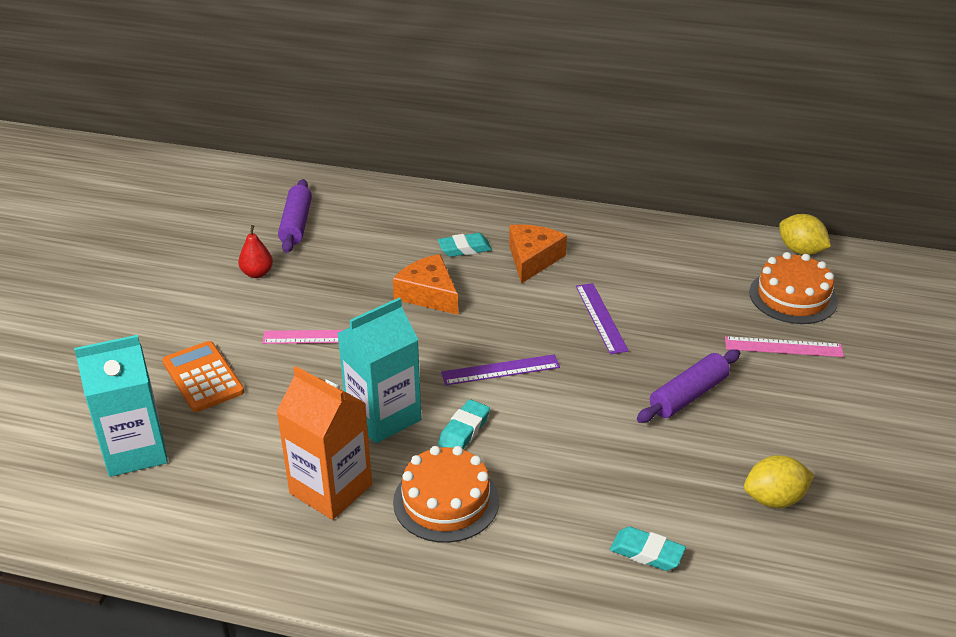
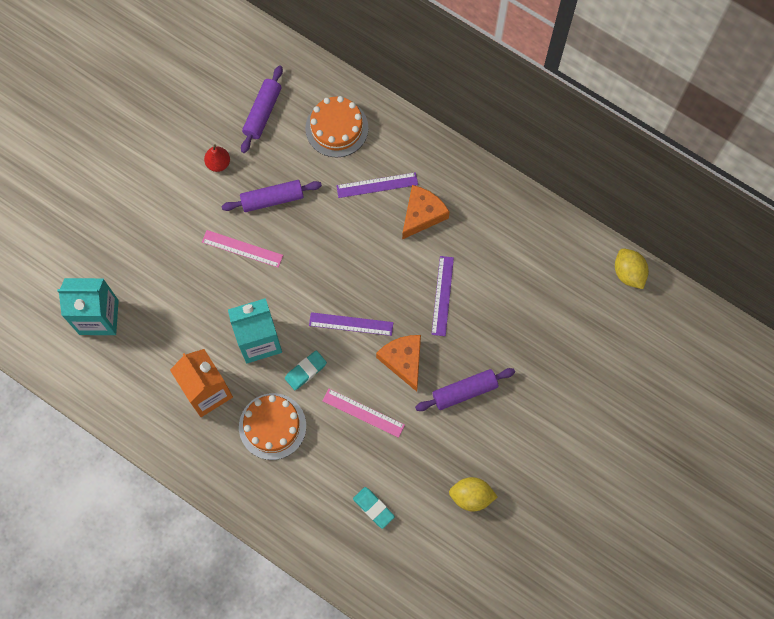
camera: 20 degrees right, 35 degrees up
(203, 377) = (155, 263): orange calculator -> none
(340, 287) = (272, 199): none -> purple rolling pin
(428, 294) = (331, 229): orange cheese -> orange cheese (403, 361)
(464, 249) = (377, 185): turquoise eraser -> purple ruler
(783, 347) = (554, 369): pink ruler -> pink ruler (363, 413)
(793, 297) = (592, 321): orange cake -> orange cake (336, 128)

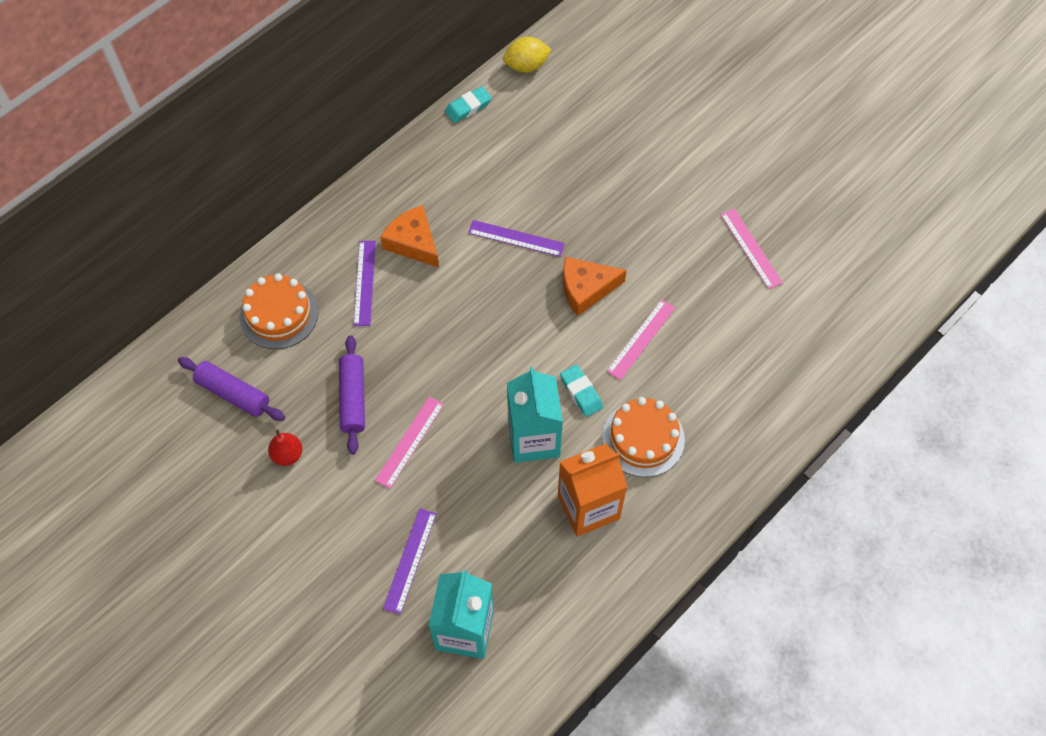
camera: 80 degrees left, 10 degrees down
(351, 324) = (531, 336): purple ruler -> purple ruler (410, 560)
(373, 508) = (754, 345): turquoise eraser -> turquoise eraser (468, 107)
(464, 391) = (632, 235): purple rolling pin -> none
(471, 496) = (751, 248): yellow lemon -> pink ruler

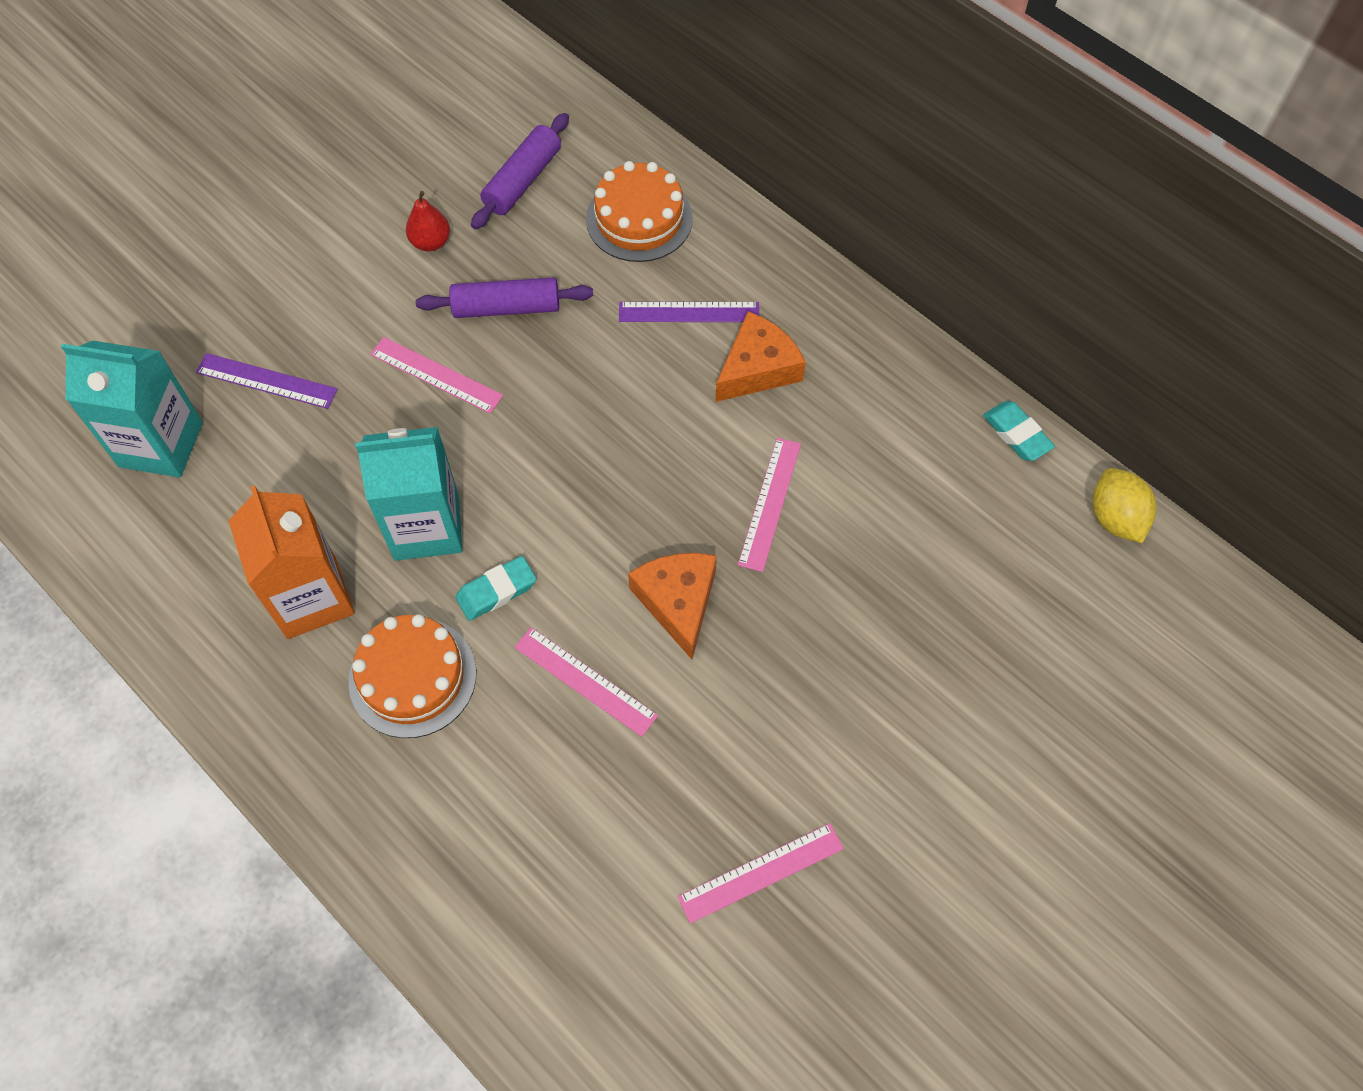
camera: 90 degrees right, 0 degrees up
(516, 238) = (770, 503): purple ruler -> pink ruler

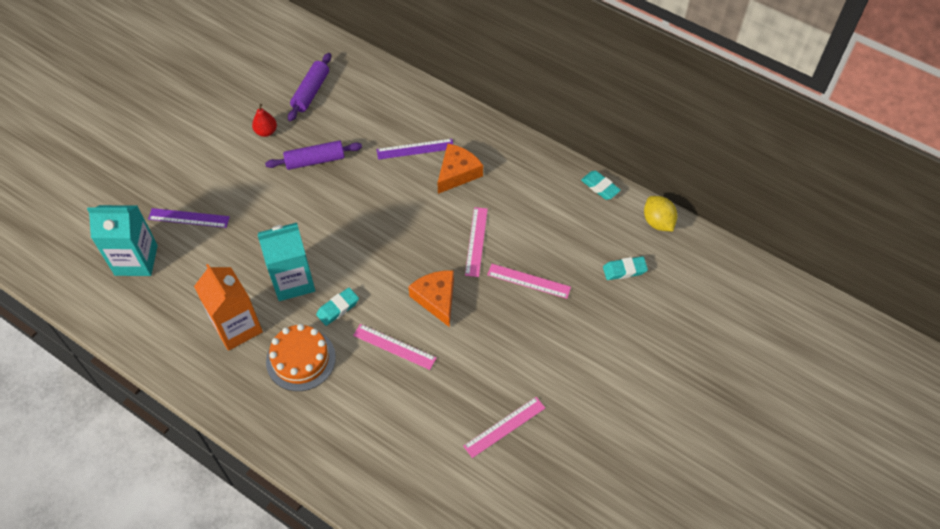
camera: 10 degrees left, 5 degrees down
(436, 375) = (283, 201): pink ruler -> pink ruler (529, 281)
(639, 219) = (379, 104): orange cake -> none
(1037, 602) = (624, 270): none -> turquoise eraser

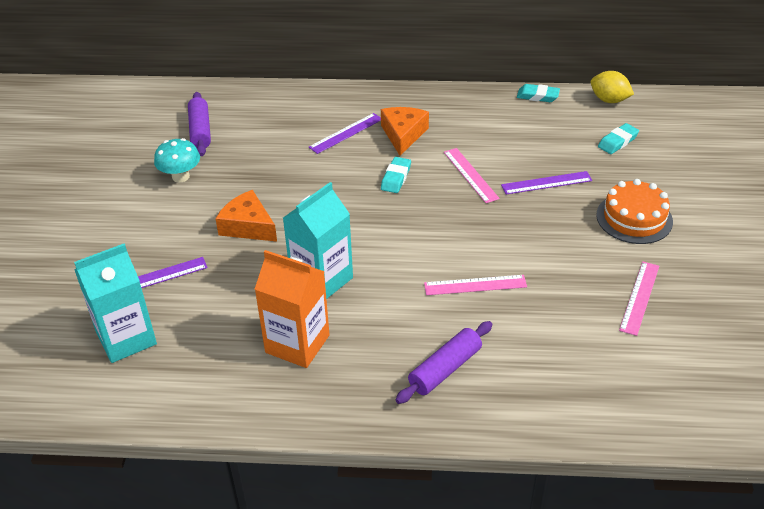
camera: 30 degrees left, 15 degrees down
(266, 131) = (180, 176): red pear -> turquoise mushroom
(301, 359) = (392, 339): orange cake -> orange cake (634, 218)
(315, 160) = (254, 178): purple rolling pin -> purple rolling pin (445, 369)
(338, 308) = (389, 281): turquoise eraser -> turquoise eraser (396, 178)
(436, 299) = (477, 231): orange cheese -> orange cheese (248, 226)
(529, 281) = (546, 183): pink ruler -> purple ruler

